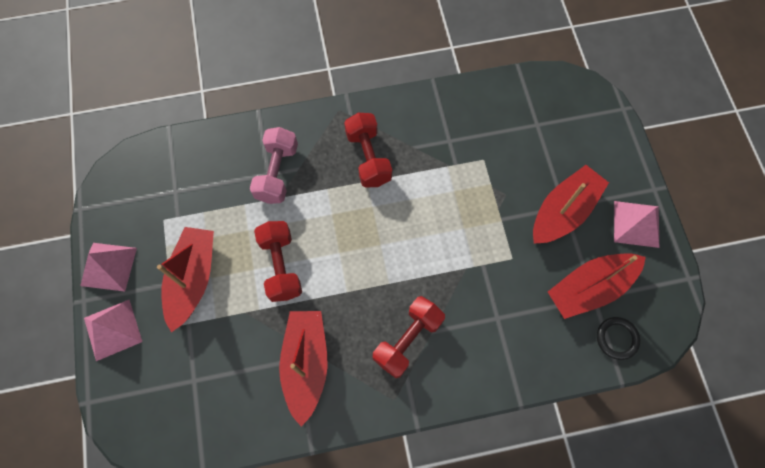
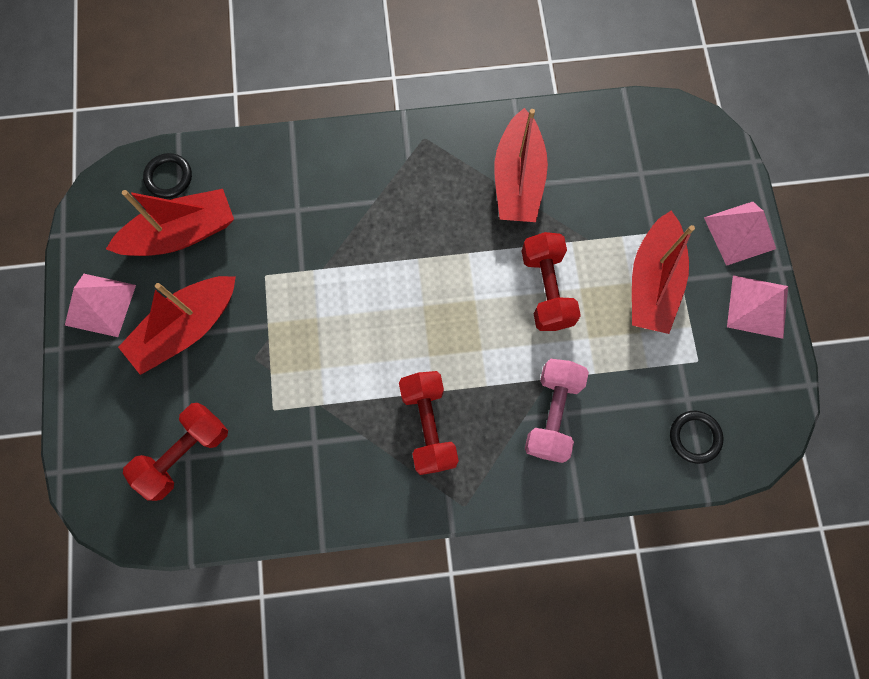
camera: 175 degrees left, 5 degrees up
(173, 165) = (694, 437): none -> black ring
(408, 340) = (402, 195): red dumbbell -> red dumbbell (185, 453)

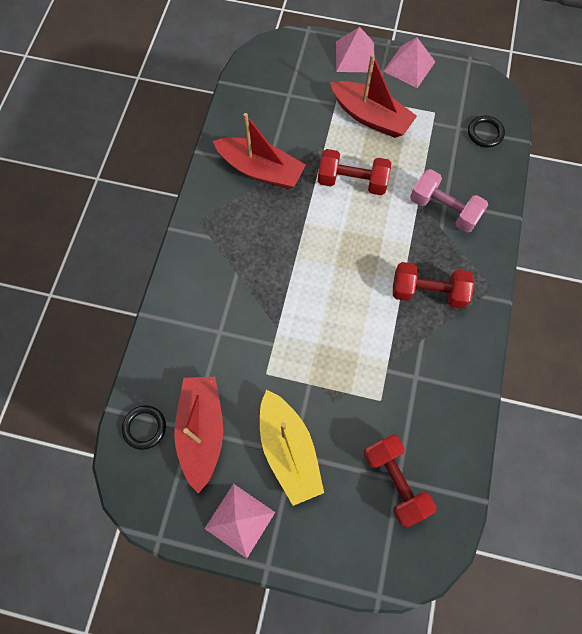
camera: 70 degrees left, 5 degrees down
(187, 328) = (288, 450): red boat -> yellow boat

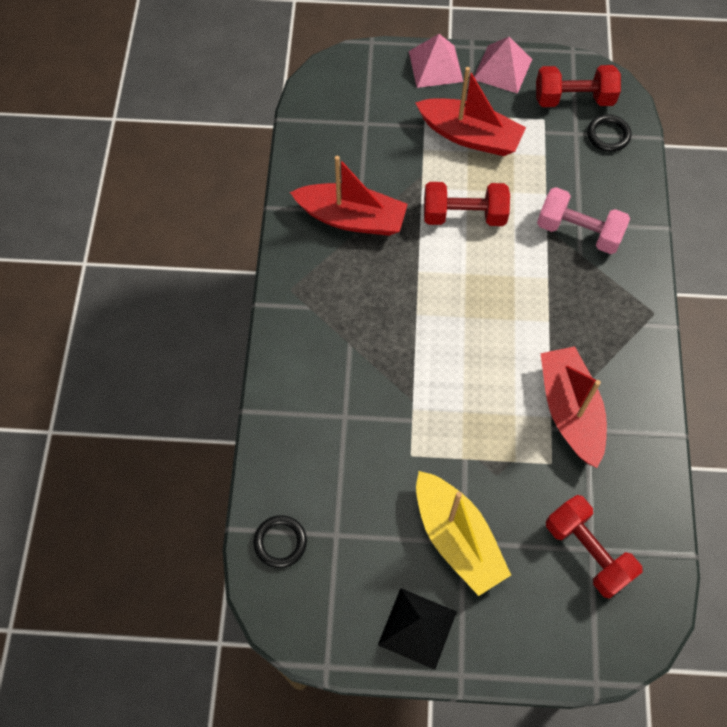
camera: 10 degrees left, 5 degrees down
(202, 431) = (349, 534): red boat -> red boat (570, 411)
(239, 520) = (417, 628): pink pyramid -> black pyramid
(428, 292) = (580, 330): red dumbbell -> red dumbbell (573, 99)

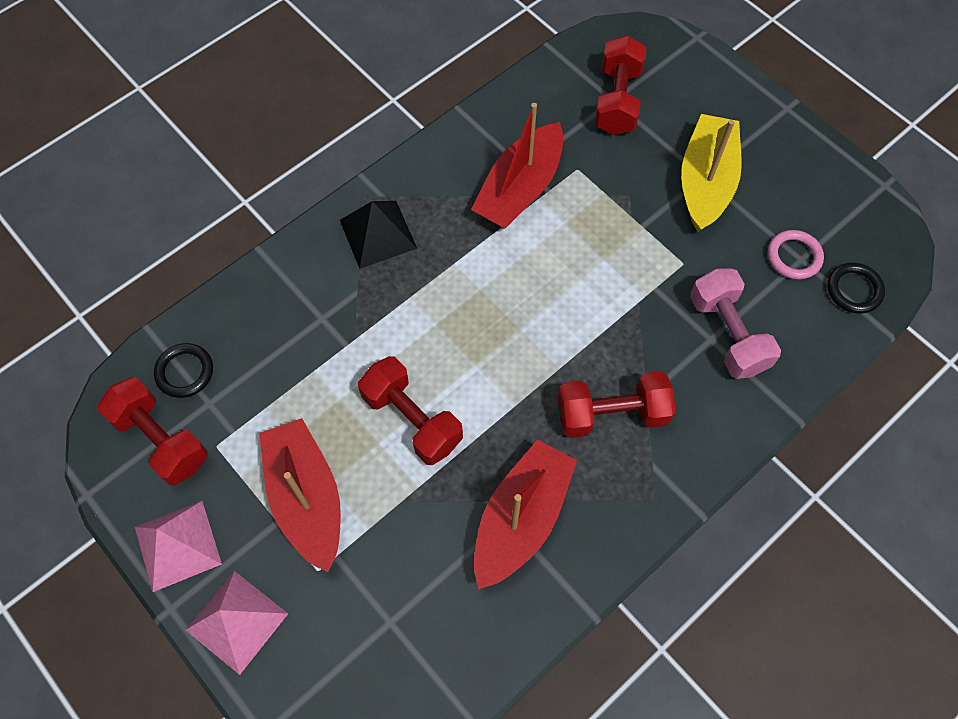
camera: 135 degrees left, 0 degrees up
(342, 531) = (794, 256): none -> pink ring
(351, 218) = (521, 519): red boat -> red boat turned 60 degrees clockwise
(359, 314) = (612, 414): none -> red dumbbell
(417, 628) = (793, 155): black pyramid -> black pyramid (378, 234)
(578, 231) = (333, 311): pink dumbbell -> pink dumbbell (727, 334)

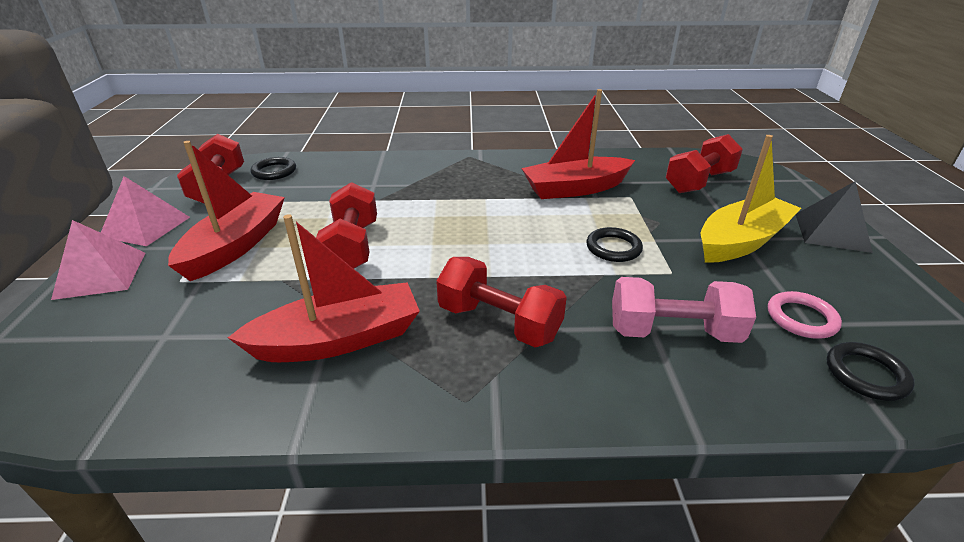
camera: 40 degrees right, 30 degrees down
(378, 234) = (456, 170): black pyramid -> black pyramid (832, 232)
(620, 261) = (613, 248): none -> black ring
(727, 334) = (673, 332): pink dumbbell -> pink dumbbell turned 75 degrees clockwise

